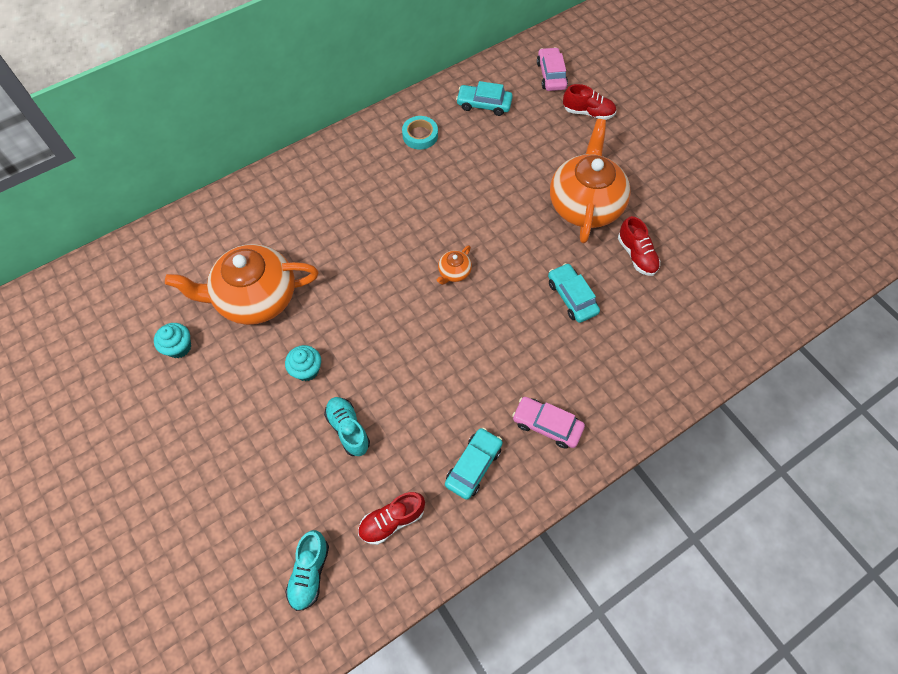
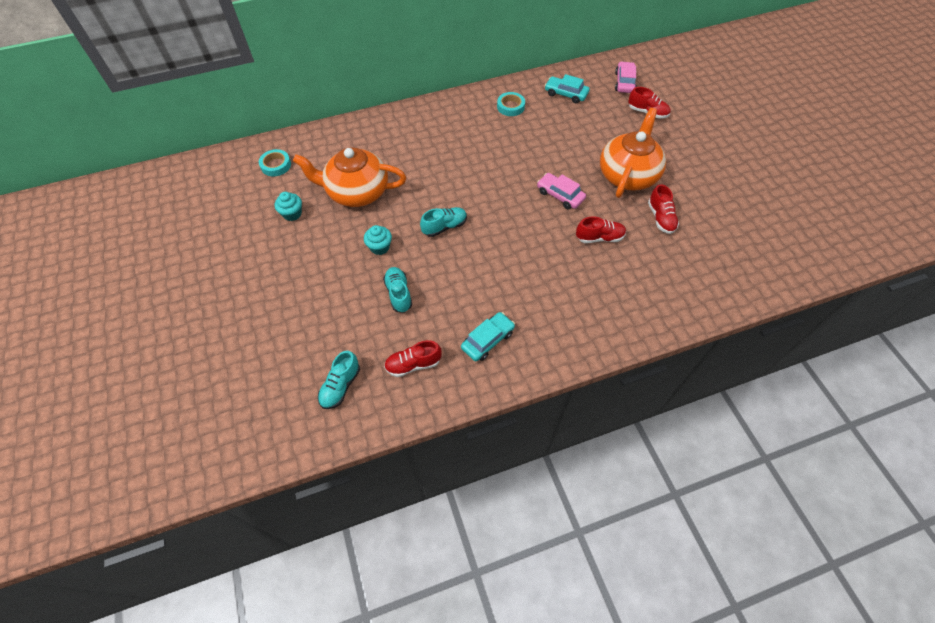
camera: 15 degrees right, 5 degrees down
(136, 280) = (276, 165): none -> turquoise tape
(381, 323) = (444, 227): none -> turquoise shoe
(454, 272) = (510, 203): orange teapot -> none
(547, 425) = (554, 324): pink car -> pink car (560, 195)
(572, 297) = (599, 237): turquoise car -> red shoe

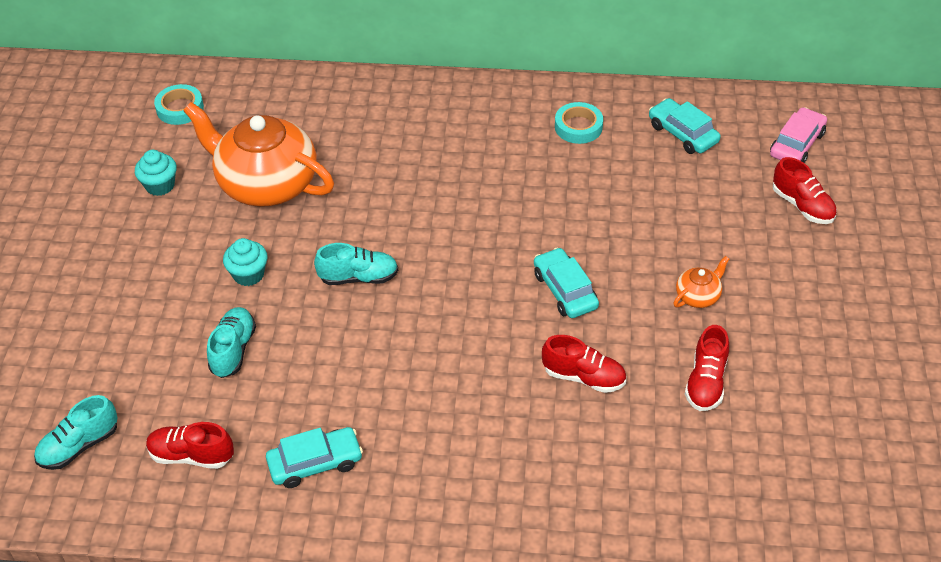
camera: 25 degrees right, 10 degrees down
(560, 195) = (565, 290): pink car -> turquoise car
(628, 175) = (698, 296): orange teapot -> orange teapot, size x0.41

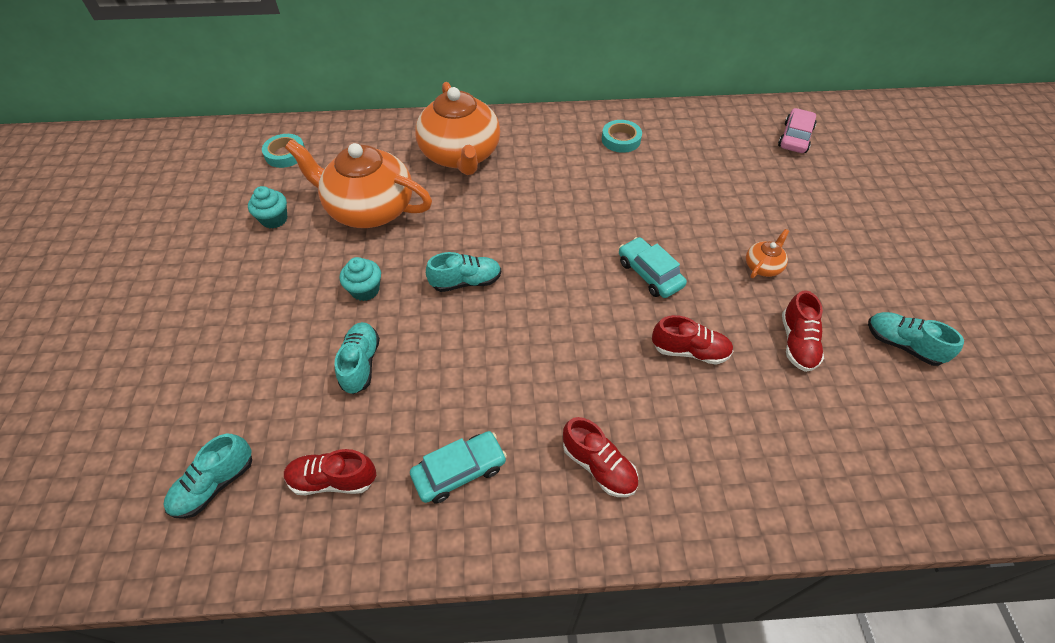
camera: 10 degrees left, 5 degrees up
(382, 128) = (460, 155): none -> orange teapot
(683, 133) = (704, 137): turquoise car -> none
(802, 206) = (818, 184): red shoe -> red shoe (599, 466)
(824, 398) = (902, 345): none -> turquoise shoe

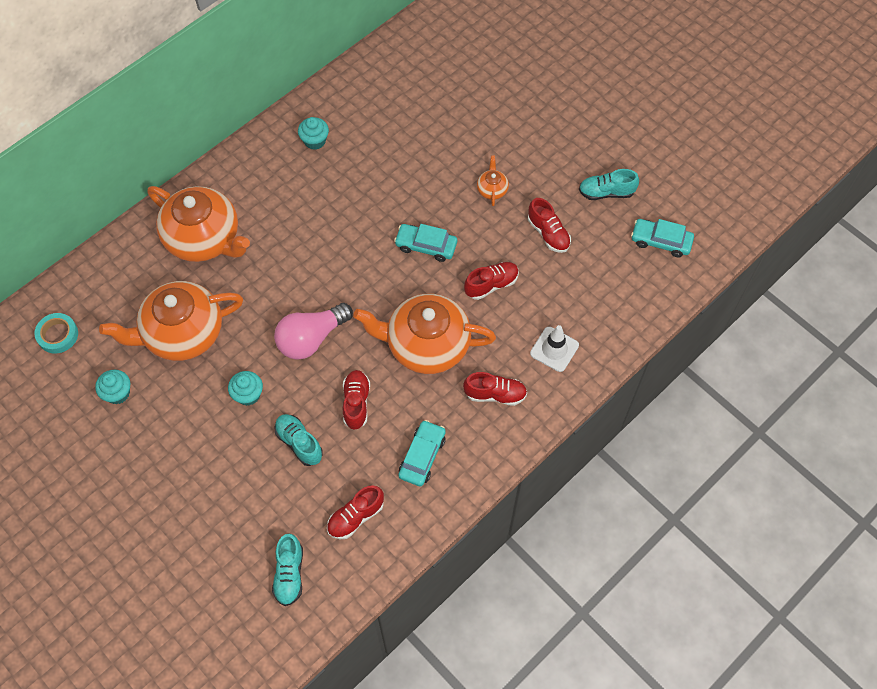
camera: 40 degrees left, 10 degrees up
(448, 366) = (356, 403): none -> red shoe
(466, 282) = (311, 338): turquoise shoe -> pink light bulb
(568, 361) = (426, 345): none -> orange teapot
(621, 140) = (315, 141): turquoise tape -> turquoise cupcake
(711, 468) = (554, 349): none -> white traffic cone
(795, 138) = (439, 55): pink car -> none
(946, 440) = (661, 241): none -> turquoise car

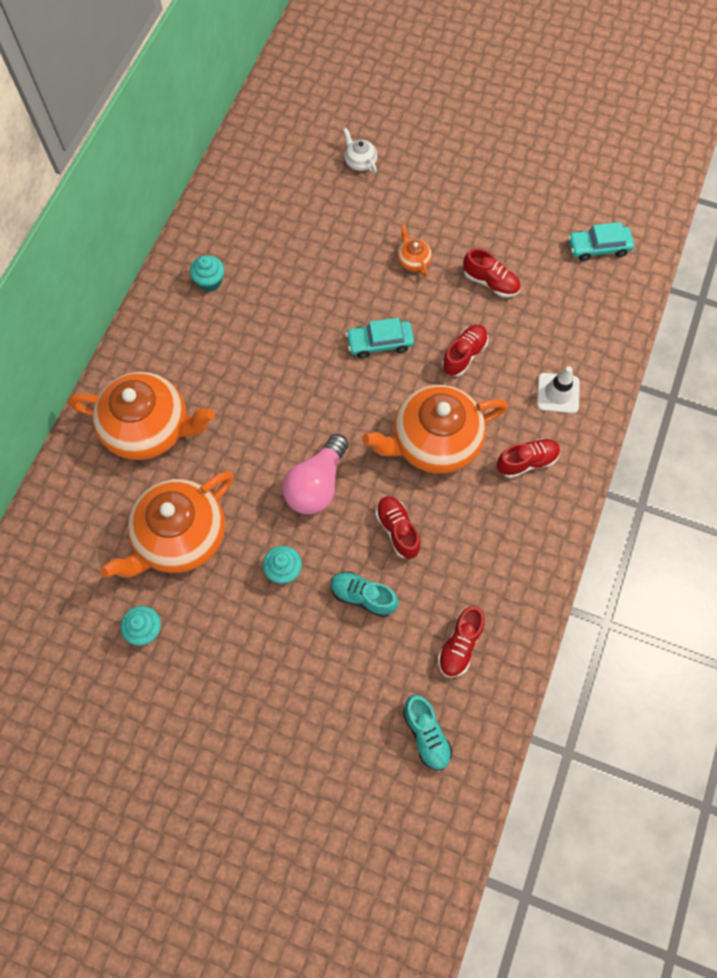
camera: 25 degrees left, 5 degrees up
(58, 335) = (46, 597): turquoise tape -> none
(422, 456) = (491, 555): turquoise car -> none
(492, 90) = (360, 162): none -> white teapot
(606, 192) = (523, 220): turquoise shoe -> none

